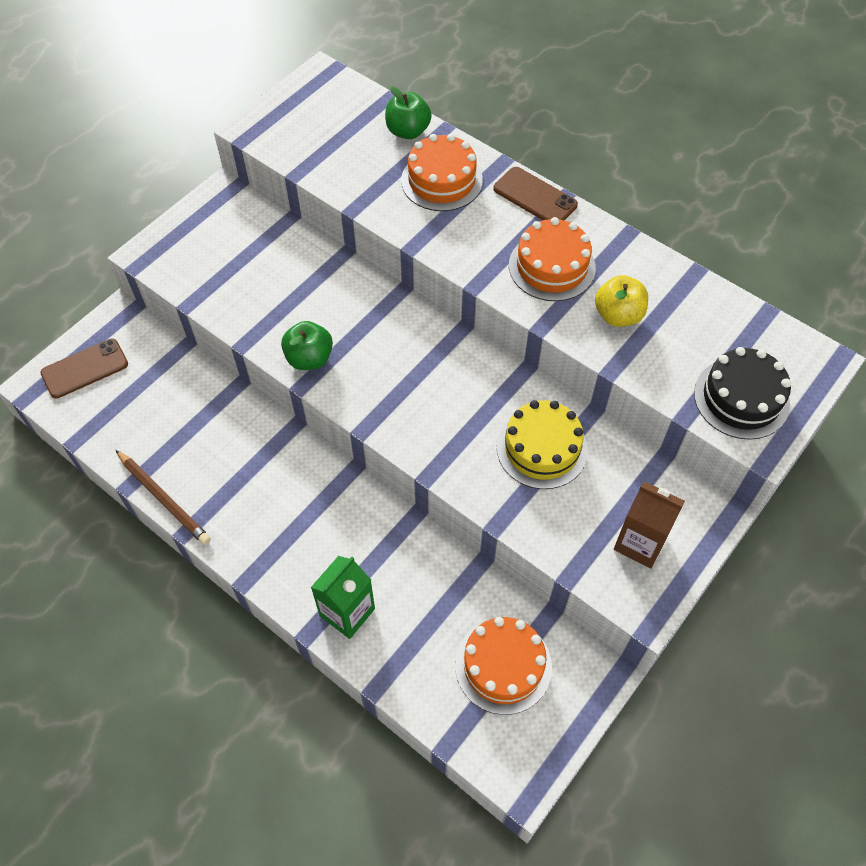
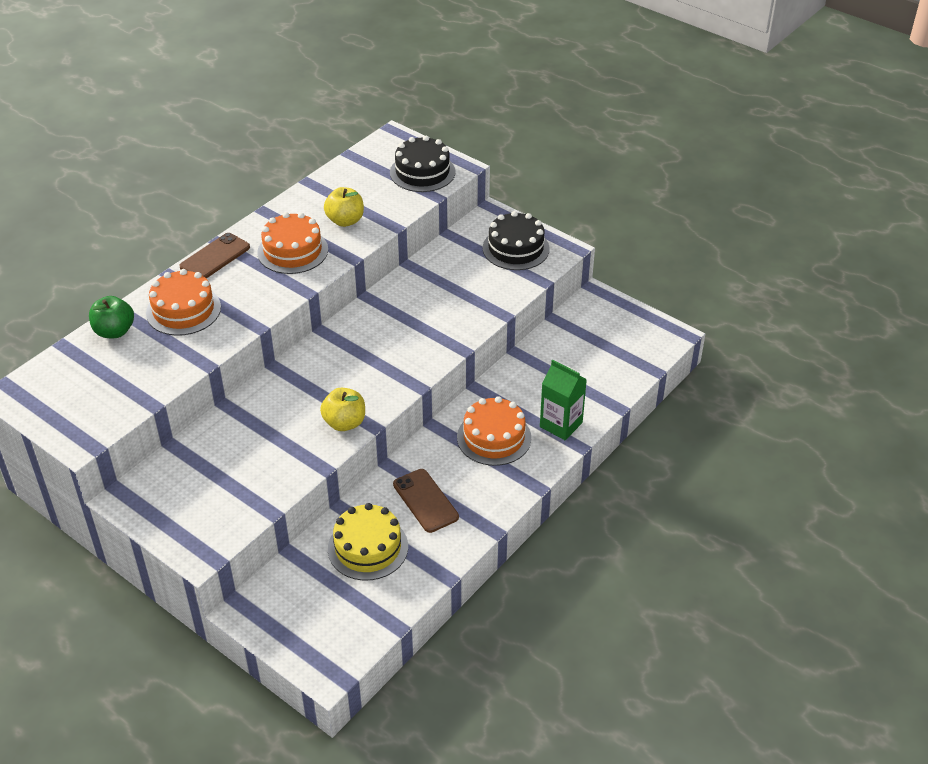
camera: 90 degrees left, 15 degrees down
(85, 369) = (310, 632): brown phone -> brown phone (425, 501)
(163, 499) = (462, 550): brown pencil -> none
(309, 358) = (344, 423): green apple -> yellow apple
(503, 666) = (595, 342): orange cake -> orange cake (494, 437)
(542, 448) = (439, 290): yellow cake -> yellow cake (368, 547)
(640, 543) = (516, 248): brown carton -> black cake

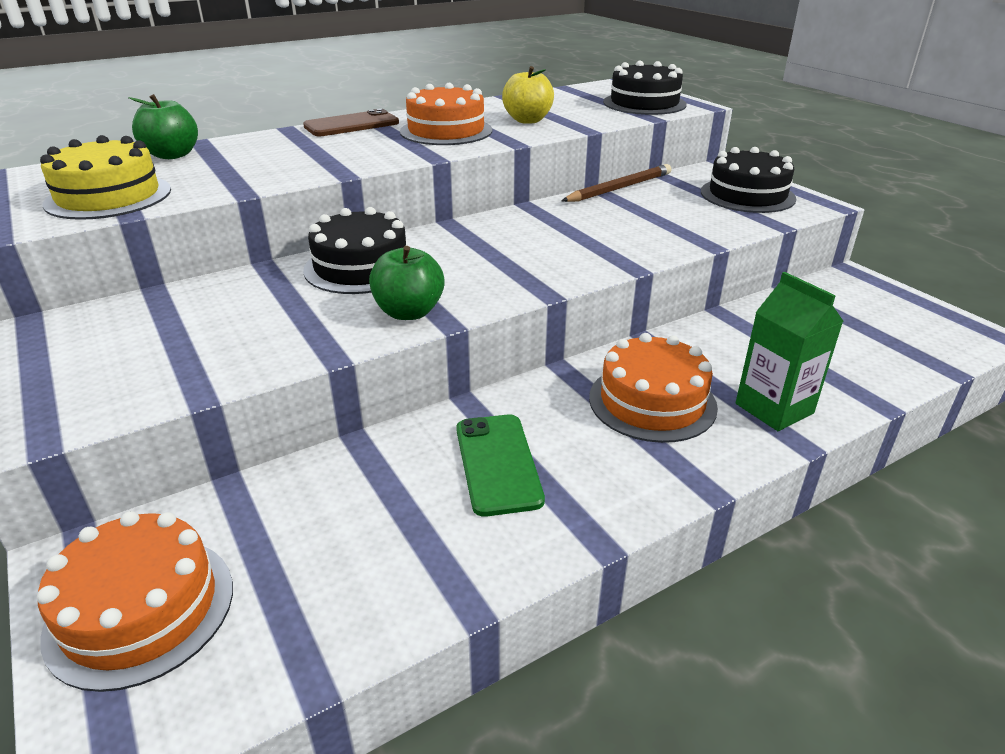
camera: 20 degrees right, 10 degrees down
(183, 310) = (271, 152): orange cake -> orange cake (141, 609)
(290, 391) = (361, 267): none -> black cake
(344, 423) = (409, 312): yellow apple -> green apple
(368, 547) = (357, 512): yellow cake -> yellow cake (108, 196)
(424, 260) = (619, 188): none -> brown pencil
(425, 501) = (497, 463): brown phone -> green phone

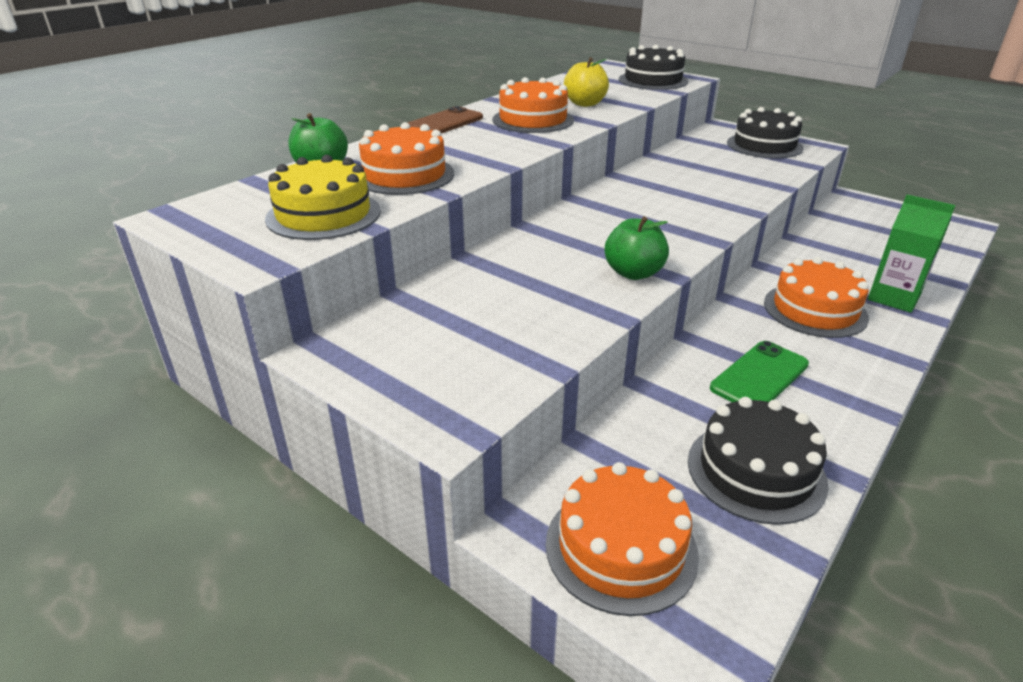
camera: 20 degrees left, 0 degrees up
(236, 170) = (404, 175): none -> orange cake
(361, 267) = (550, 245): black cake -> black cake (756, 471)
(497, 463) = (759, 376): green phone -> green phone turned 75 degrees clockwise
(619, 188) = (669, 152): brown pencil -> none

